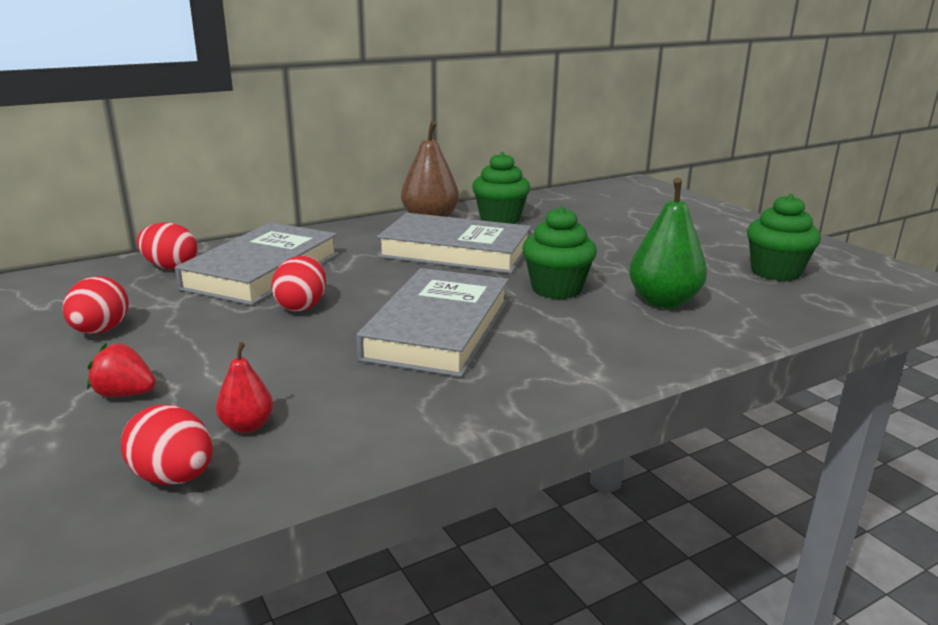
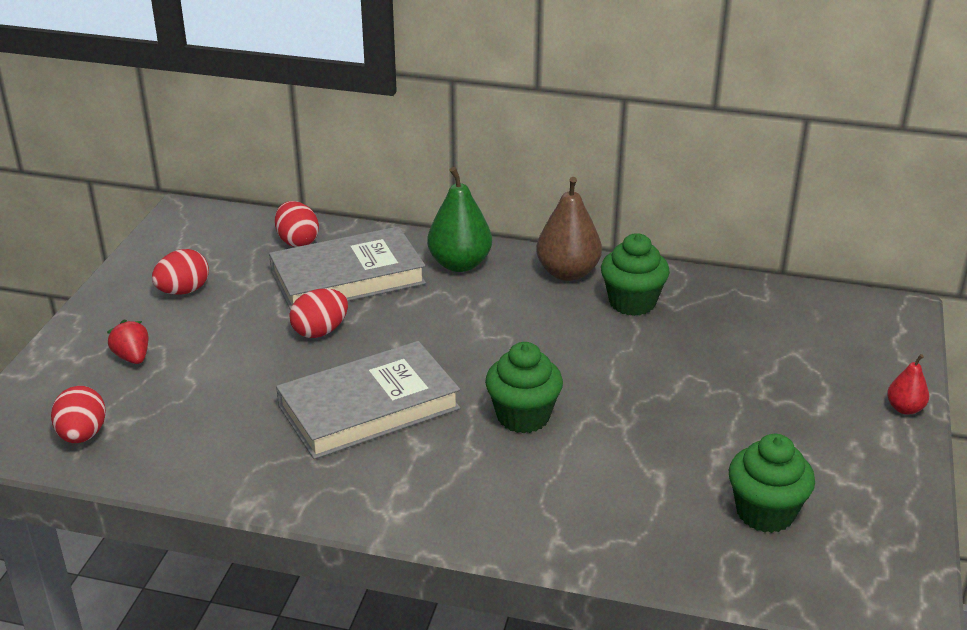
camera: 45 degrees right, 10 degrees up
(247, 426) = (155, 421): red pear -> red pear (904, 408)
(455, 251) = (520, 327): grey book -> none
(663, 302) = (584, 481): green pear -> green pear (460, 264)

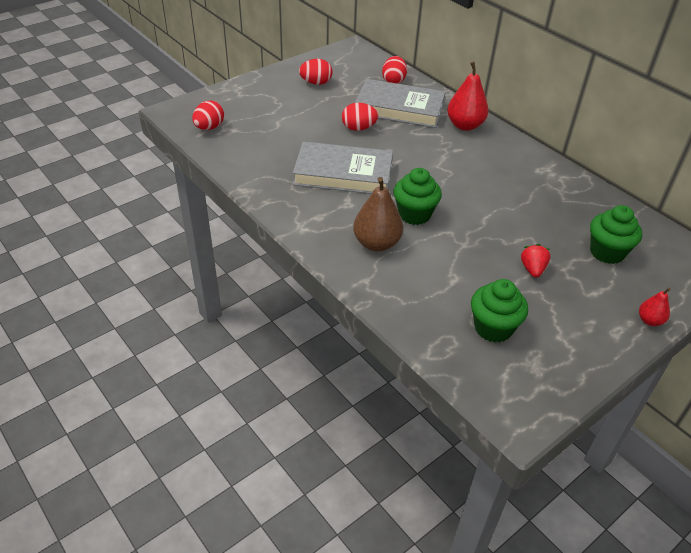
camera: 35 degrees right, 10 degrees up
(132, 357) = (263, 103): red strawberry -> red strawberry (532, 269)
(460, 264) = (465, 125): green pear -> red pear
(567, 273) = (520, 154): brown pear -> brown pear (376, 243)
(632, 302) = (541, 185): green cupcake -> green cupcake (607, 252)

